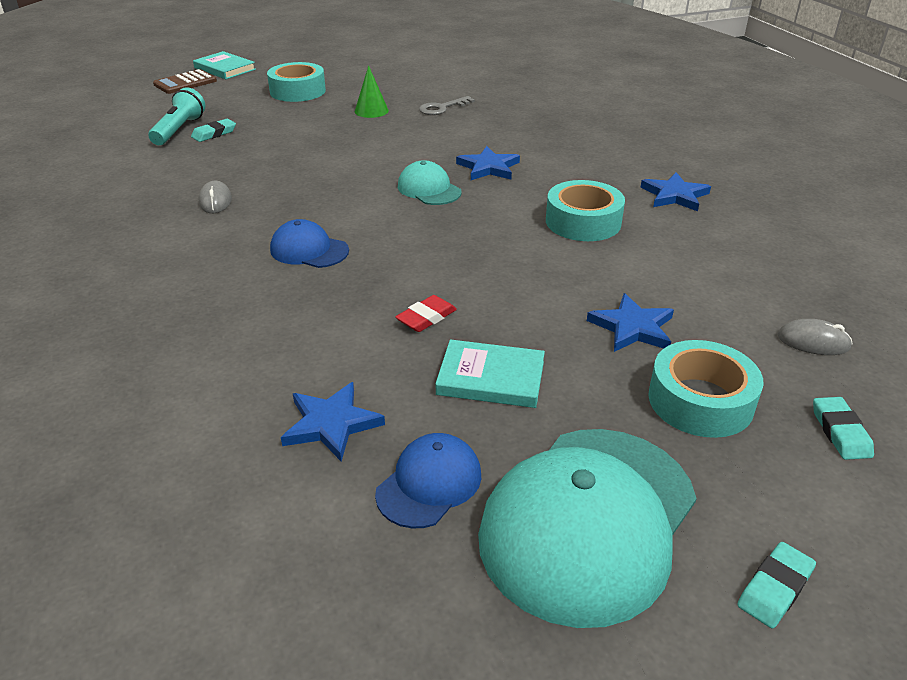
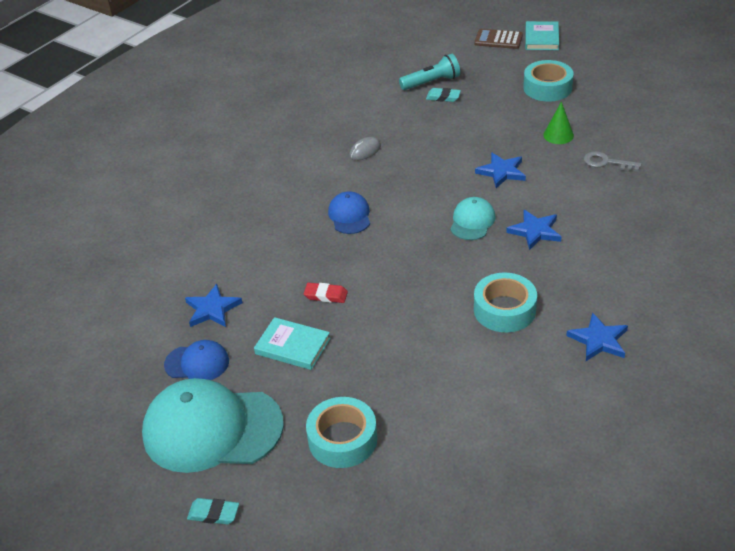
camera: 60 degrees right, 5 degrees up
(490, 378) = (292, 346): turquoise book -> turquoise book turned 45 degrees counterclockwise
(632, 328) = (393, 383): blue star -> blue star (501, 172)
(813, 342) = (454, 475): grey mouse -> none
(840, 432) = (362, 511): turquoise eraser -> none

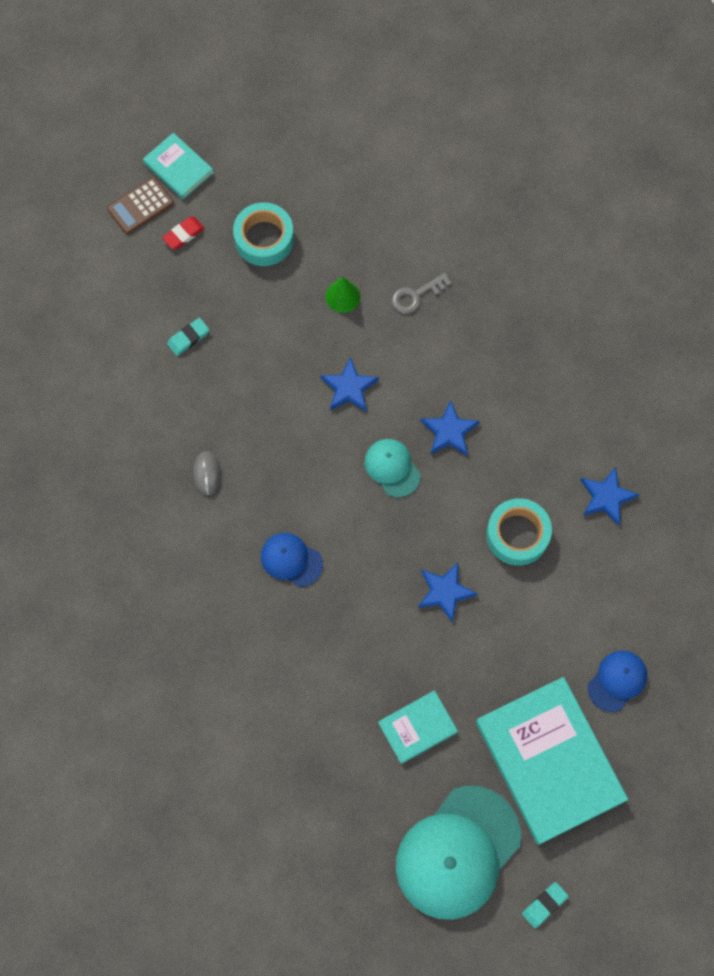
camera: 55 degrees left, 30 degrees up
(197, 363) = (372, 817): blue cap -> blue cap (617, 681)
(212, 309) = (314, 762): blue star -> blue star (445, 592)
(326, 295) = (379, 657): red eraser -> red eraser (183, 234)
(342, 439) = (549, 761): turquoise tape -> turquoise book
(431, 82) = (153, 327): turquoise flashlight -> none

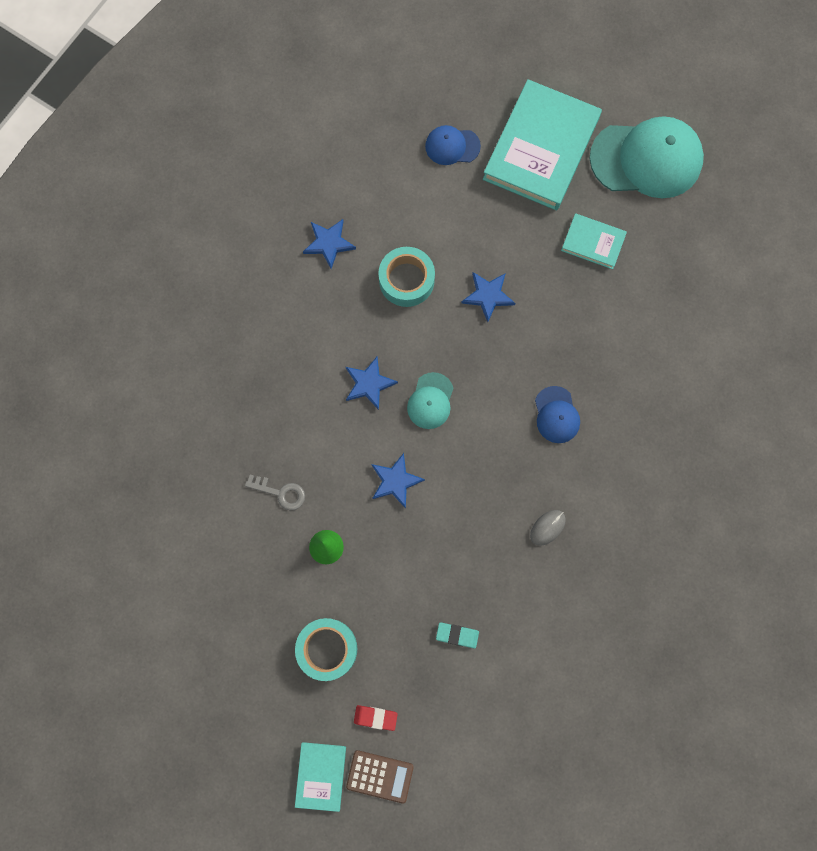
camera: 130 degrees left, 5 degrees up
(544, 905) = (630, 88): turquoise eraser -> none

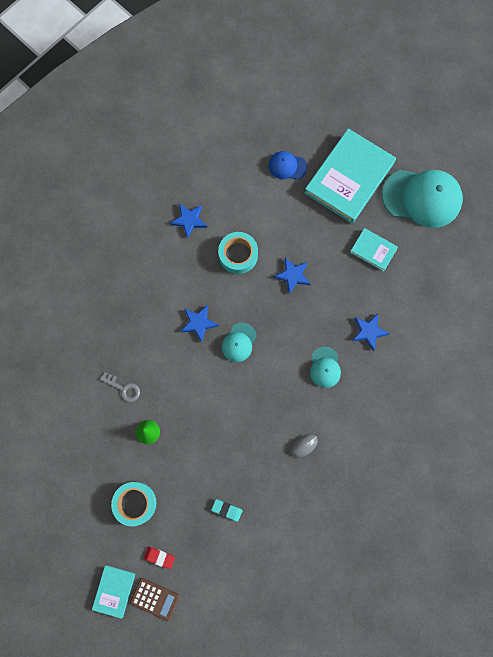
camera: 10 degrees right, 0 degrees up
(395, 481) = (204, 394): blue star -> blue star (369, 331)
(556, 415) = (325, 367): blue cap -> turquoise cap

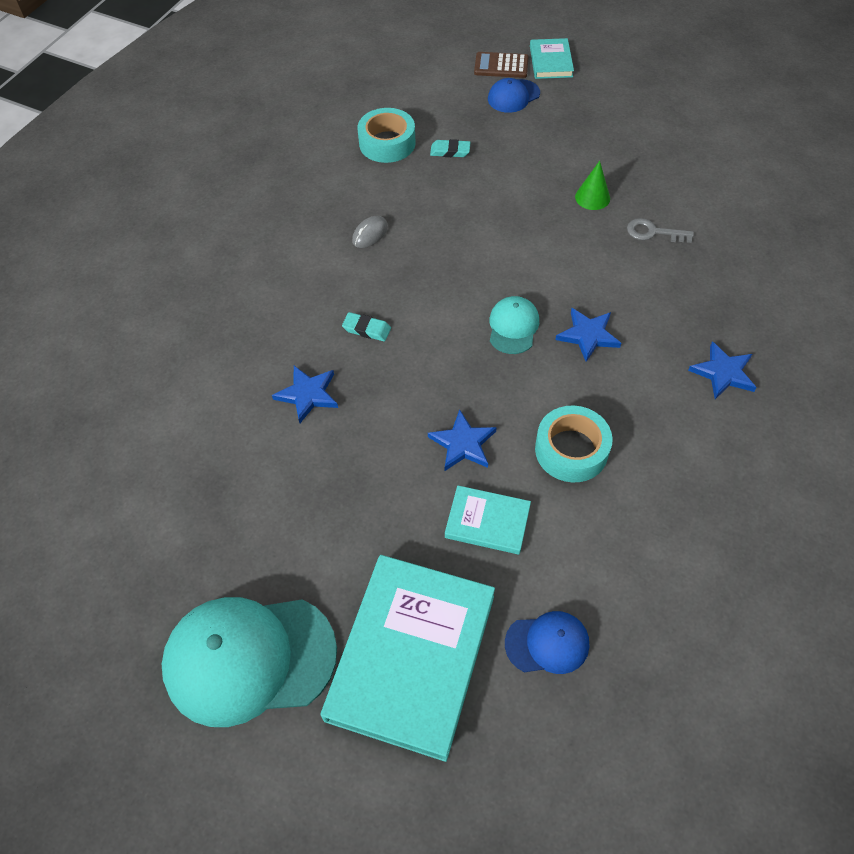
camera: 165 degrees right, 20 degrees down
(135, 503) = (569, 131): turquoise tape -> turquoise tape (387, 143)
(159, 557) = (513, 96): red eraser -> blue cap
(189, 220) = (686, 483): blue star -> blue star (723, 373)
(325, 367) = (366, 329): turquoise cap -> turquoise eraser
(373, 250) = (328, 526): turquoise book -> turquoise book (487, 522)

